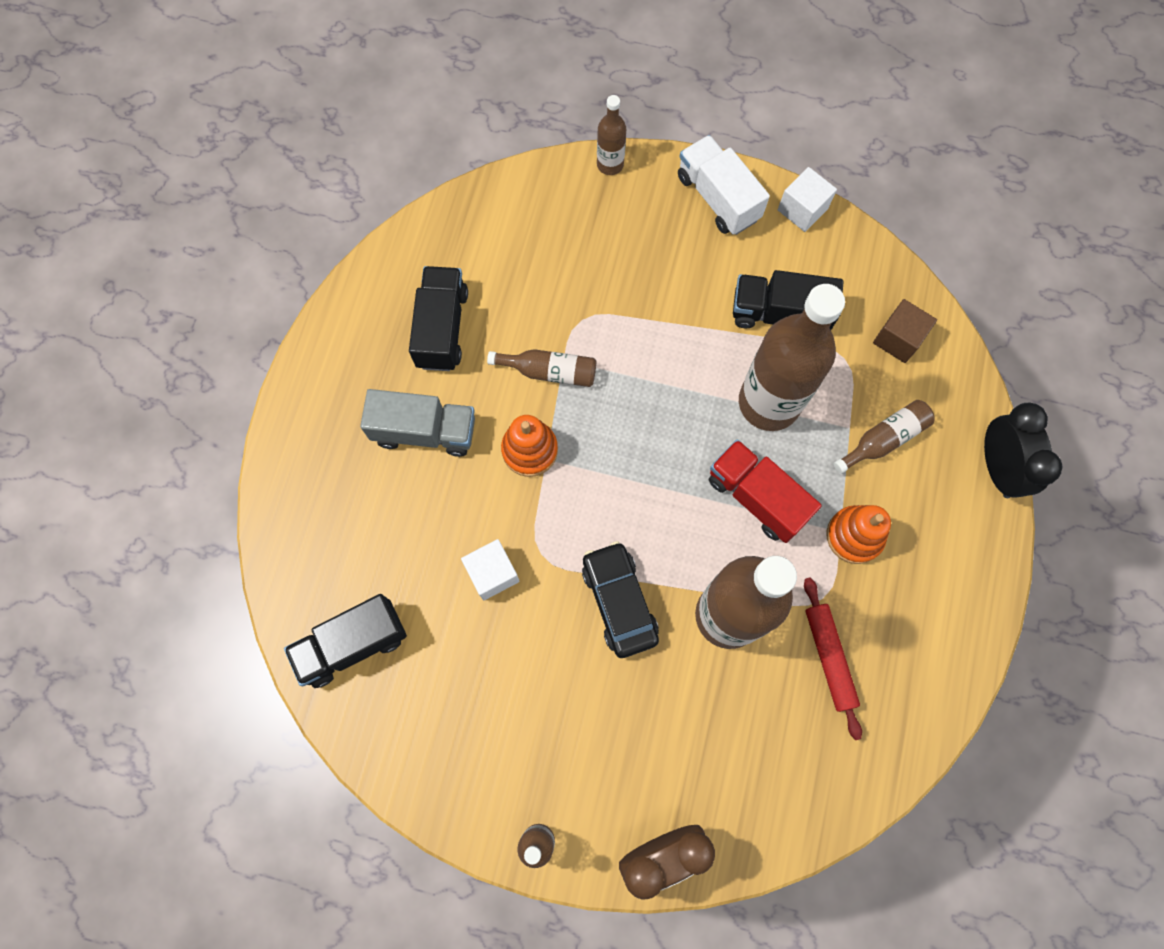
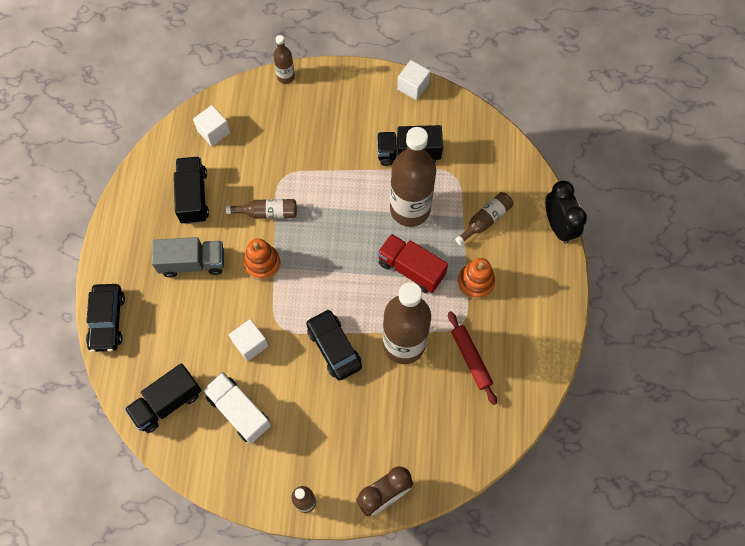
camera: 10 degrees left, 5 degrees down
(283, 500) = (107, 321): none -> black car
(488, 232) = (213, 131): none -> white cube
(718, 198) = (358, 87): white truck -> white truck (239, 411)
(898, 339) = (485, 157): brown cube -> none

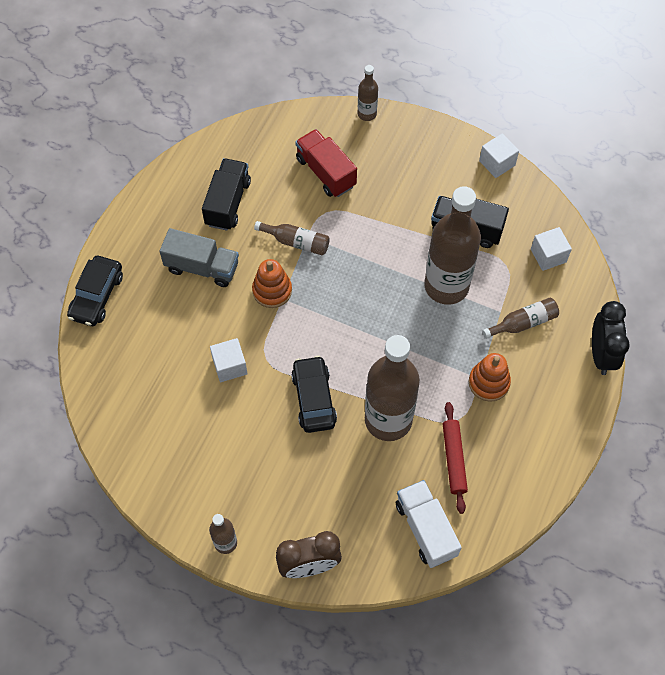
camera: 20 degrees right, 5 degrees down
(167, 403) = (124, 395): black truck -> none
(213, 131) = (272, 145): white cube -> white cube (548, 255)
(239, 411) = (193, 429): white truck -> white truck (426, 529)
(411, 269) = (425, 346): red truck -> red truck (326, 172)

